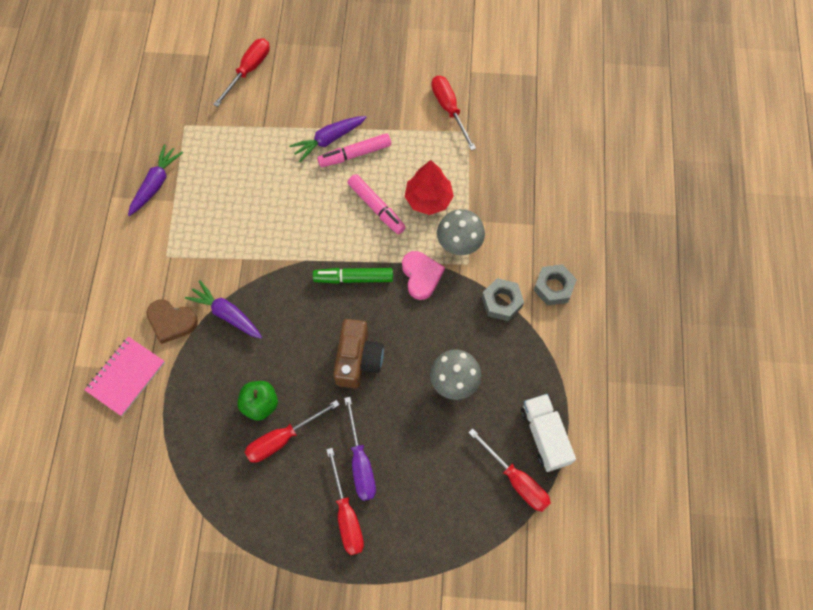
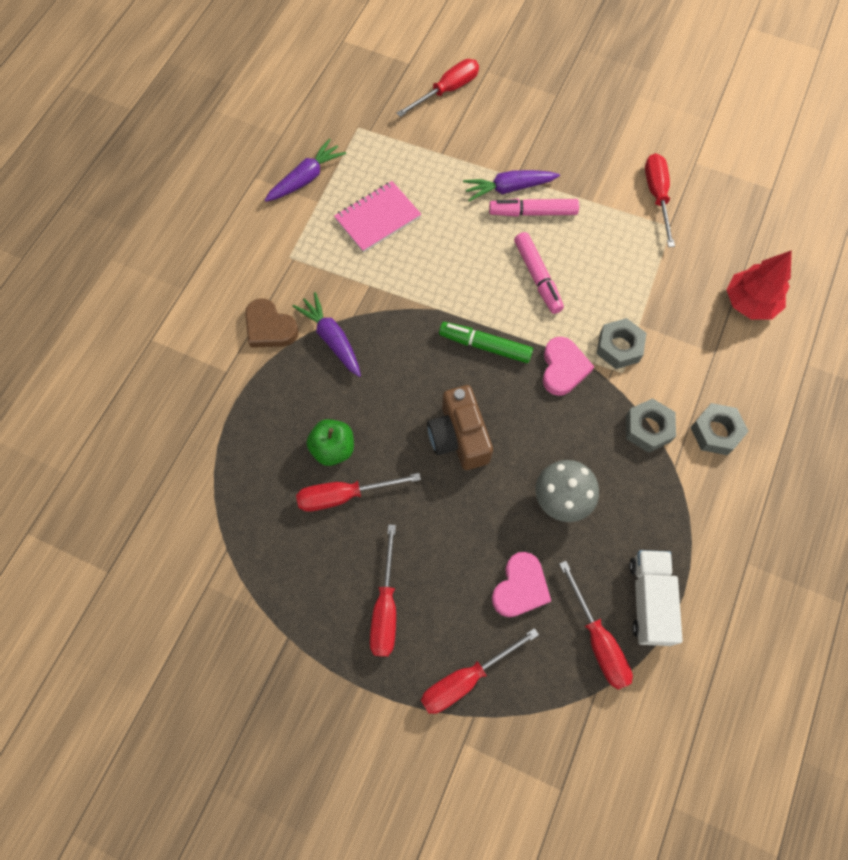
camera: 20 degrees right, 0 degrees up
(126, 376) = (201, 369): pink notebook -> pink notebook (377, 218)
(358, 359) = (459, 437): brown camera -> brown camera turned 135 degrees clockwise
(360, 462) = (422, 553): purple screwdriver -> none
(427, 546) = (465, 679): none -> red screwdriver
(428, 199) = (600, 286): red tree -> red tree (749, 303)
(445, 461) = (520, 587): none -> pink heart
(459, 244) = (619, 347): grey mushroom -> grey nut

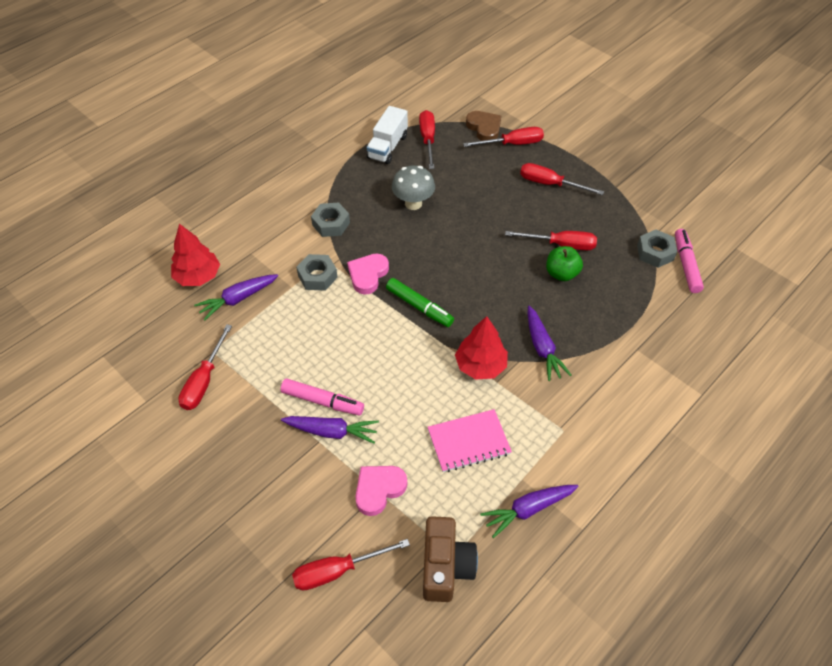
camera: 160 degrees left, 15 degrees down
(270, 327) = (594, 373): brown heart -> brown heart (484, 128)
(385, 607) = (550, 184): red screwdriver -> red screwdriver turned 90 degrees counterclockwise
(392, 298) = (480, 365): none -> red tree
(459, 437) = (466, 255): brown camera -> brown camera (445, 566)
(520, 587) = (462, 171): pink heart -> pink heart (379, 489)
(537, 277) = (350, 345): pink marker -> pink marker (686, 265)
(687, 290) = (238, 299): none -> purple carrot
(716, 432) = (287, 209): grey nut -> grey nut (655, 252)

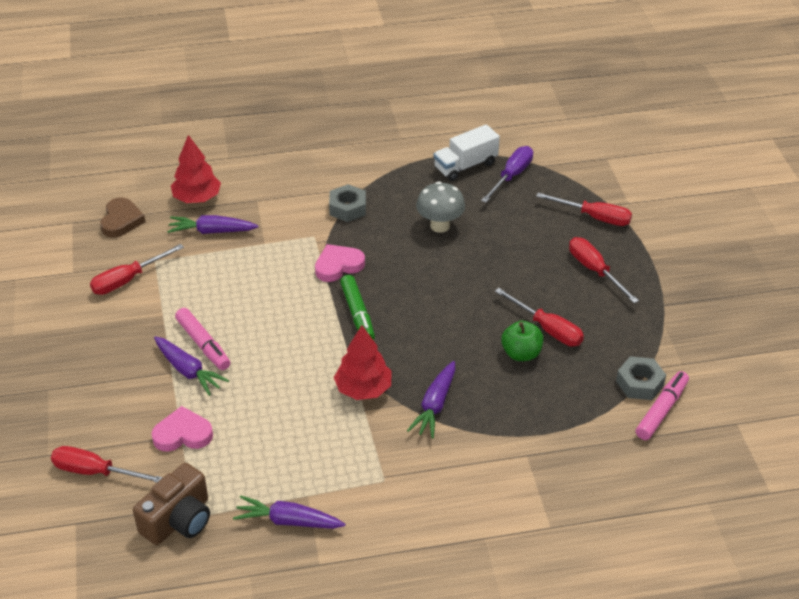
camera: 35 degrees right, 10 degrees down
(317, 276) = (294, 245): grey nut -> none
(428, 139) = (511, 176): red screwdriver -> purple screwdriver
(468, 442) = (291, 441): pink notebook -> none
(484, 128) = (580, 190): brown heart -> brown heart (121, 220)

